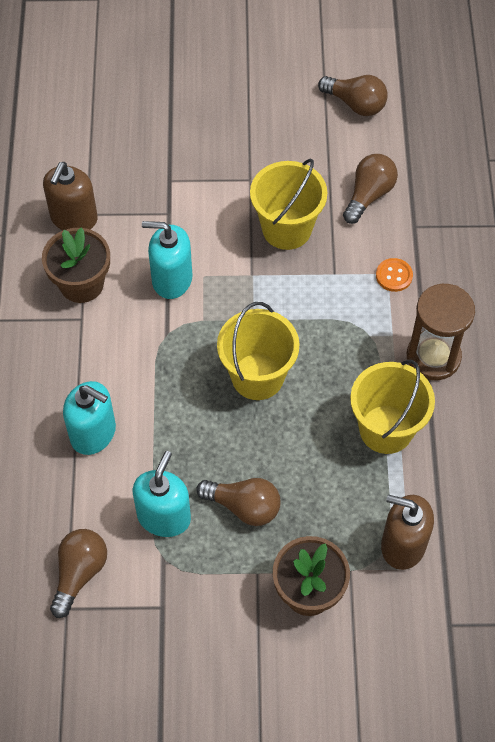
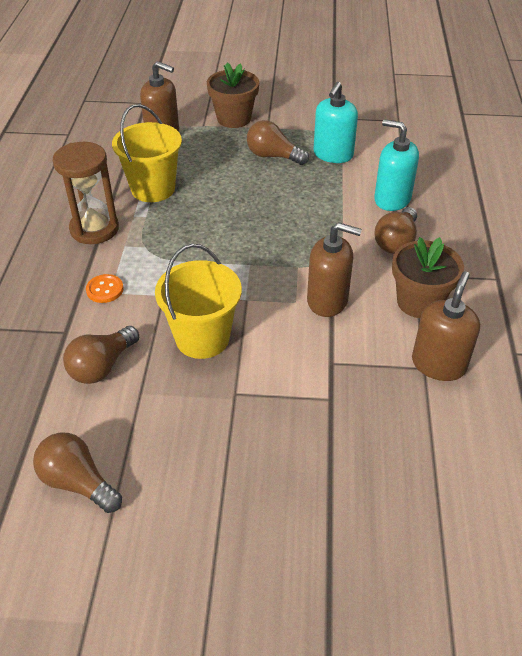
camera: 175 degrees left, 15 degrees down
(79, 573) = (392, 133): brown light bulb -> brown light bulb (396, 242)
(171, 279) = (327, 300): turquoise soap dispenser -> brown soap dispenser
(257, 376) = (252, 225): yellow bucket -> none

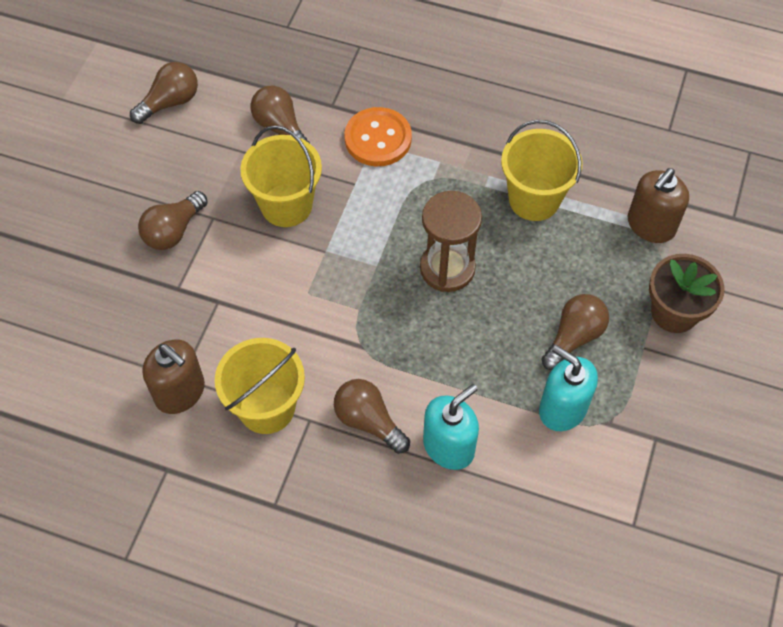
camera: 105 degrees right, 15 degrees up
(94, 229) = (475, 139): brown hourglass -> brown hourglass (447, 268)
(105, 290) = (378, 139): orange button -> orange button, size x1.85
(263, 423) = (173, 231): none -> brown light bulb
(327, 300) = (299, 322): brown soap dispenser -> none
(419, 302) = (267, 407): brown flower pot -> yellow bucket

